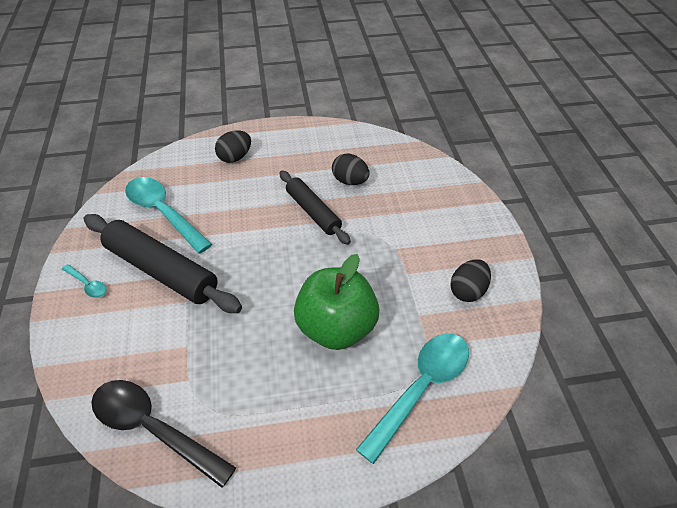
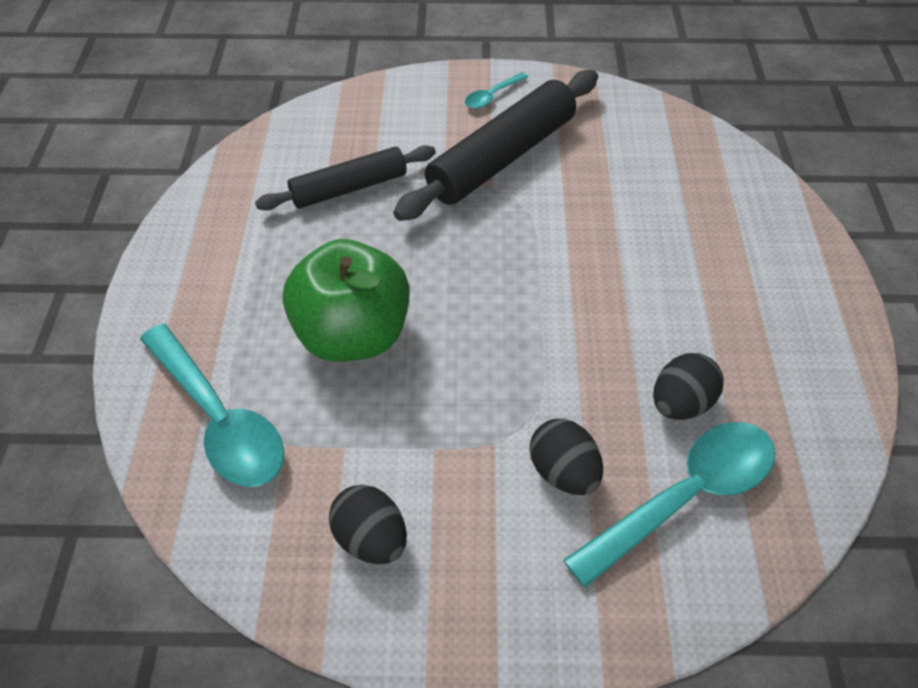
camera: 100 degrees right, 5 degrees up
(153, 429) = (275, 156): black spoon -> none
(163, 213) = (615, 157): turquoise spoon -> turquoise spoon (684, 495)
(235, 157) = (748, 240): black egg -> black egg (563, 471)
(313, 212) = (600, 335): black rolling pin -> black rolling pin (349, 188)

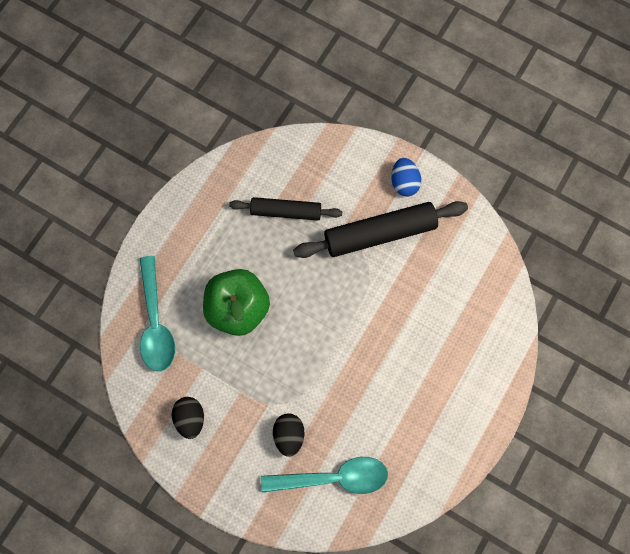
camera: 30 degrees right, 20 degrees up
(492, 96) = (404, 183): turquoise spoon -> blue egg
(680, 403) = (365, 433): black egg -> none

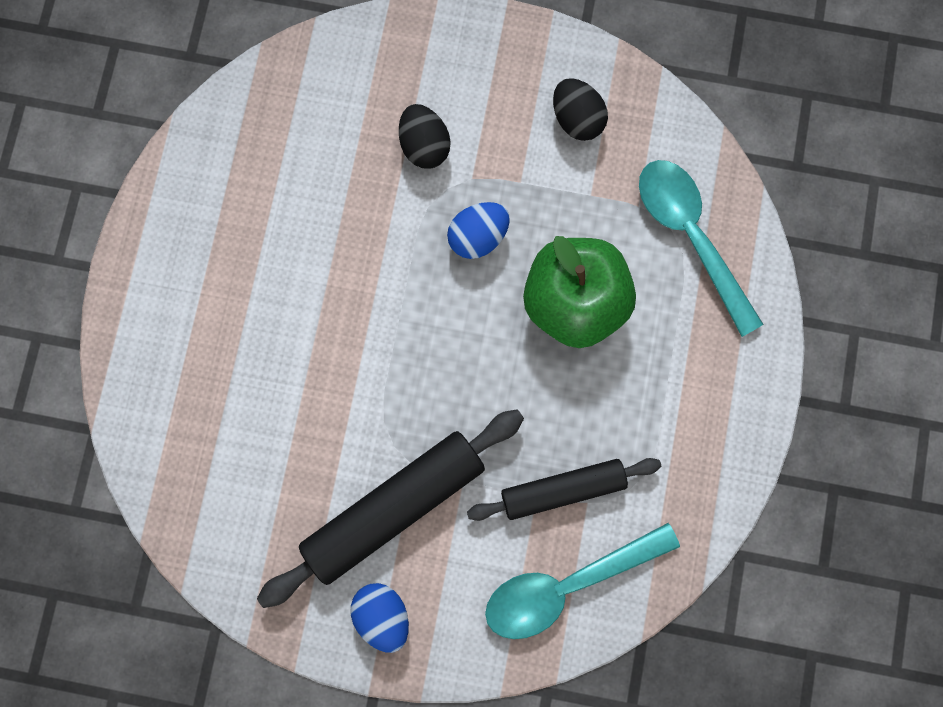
camera: 160 degrees right, 5 degrees up
(278, 367) = (478, 237): none -> blue egg
(333, 477) = (339, 112): turquoise spoon -> turquoise spoon (567, 585)

